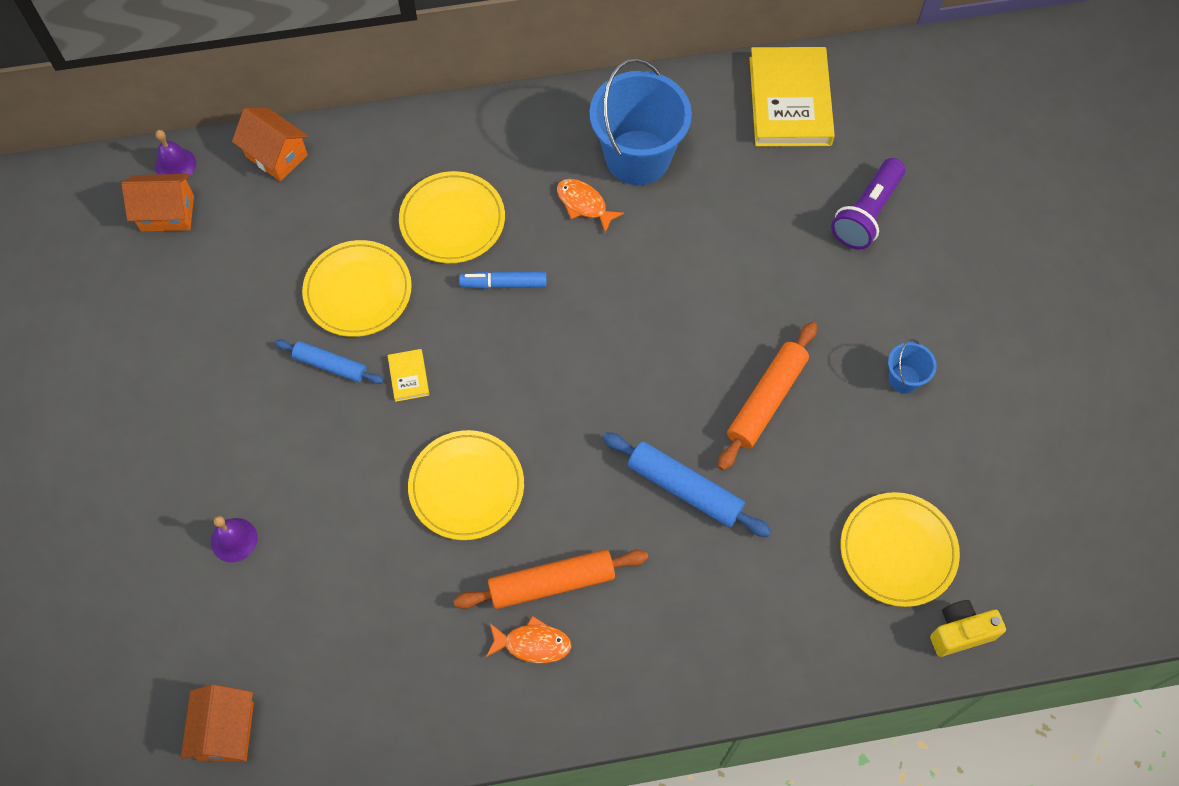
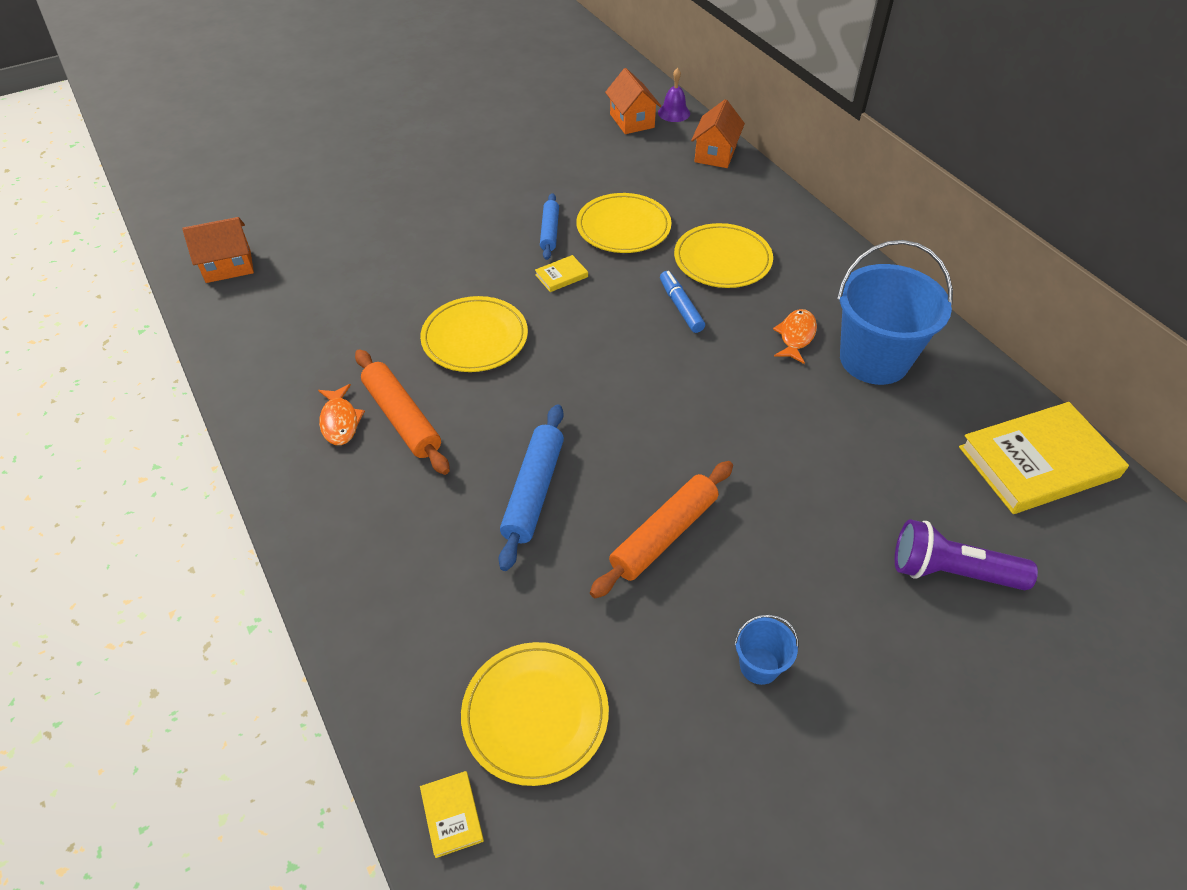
camera: 70 degrees right, 15 degrees down
(234, 540) = (382, 226): purple bell -> none
(766, 400) = (664, 535): orange rolling pin -> orange rolling pin turned 60 degrees counterclockwise
(960, 632) = (452, 815): yellow camera -> yellow book

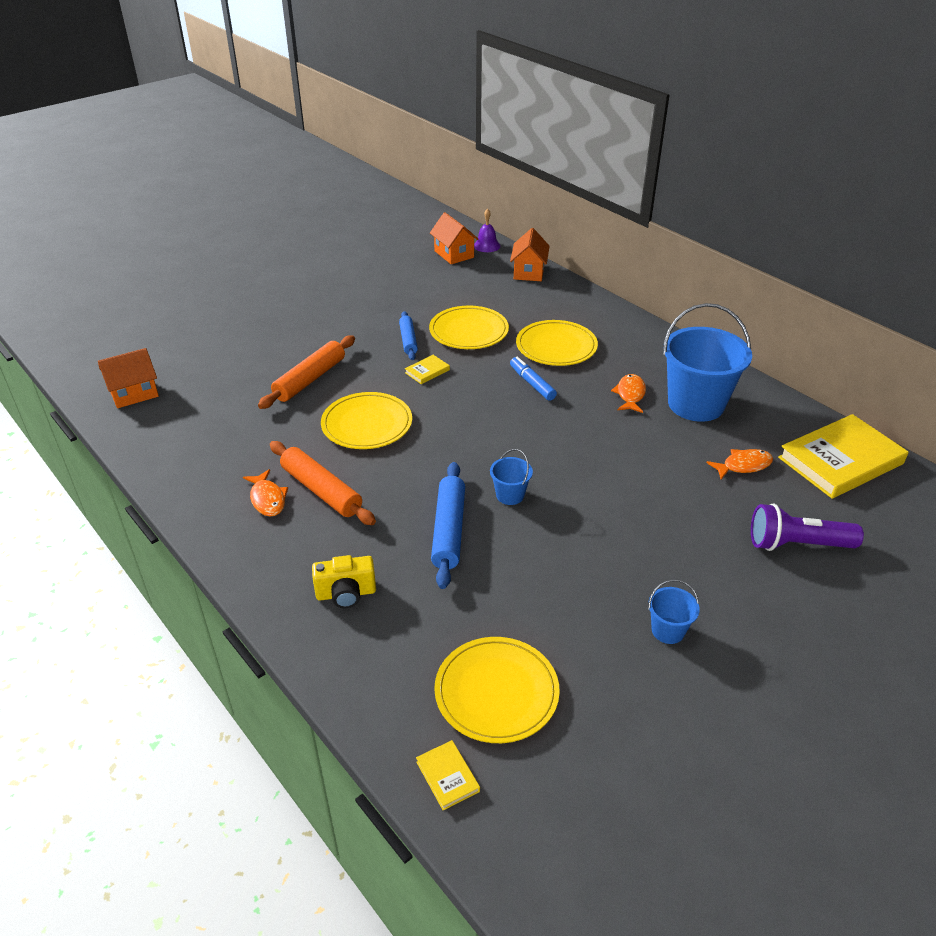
camera: 10 degrees left, 10 degrees down
(397, 557) = (346, 594): none -> yellow camera
(616, 454) = (510, 495): none -> blue bucket
(664, 535) = (565, 548): orange rolling pin -> orange rolling pin (310, 379)
(911, 452) = (743, 465): none -> orange fish

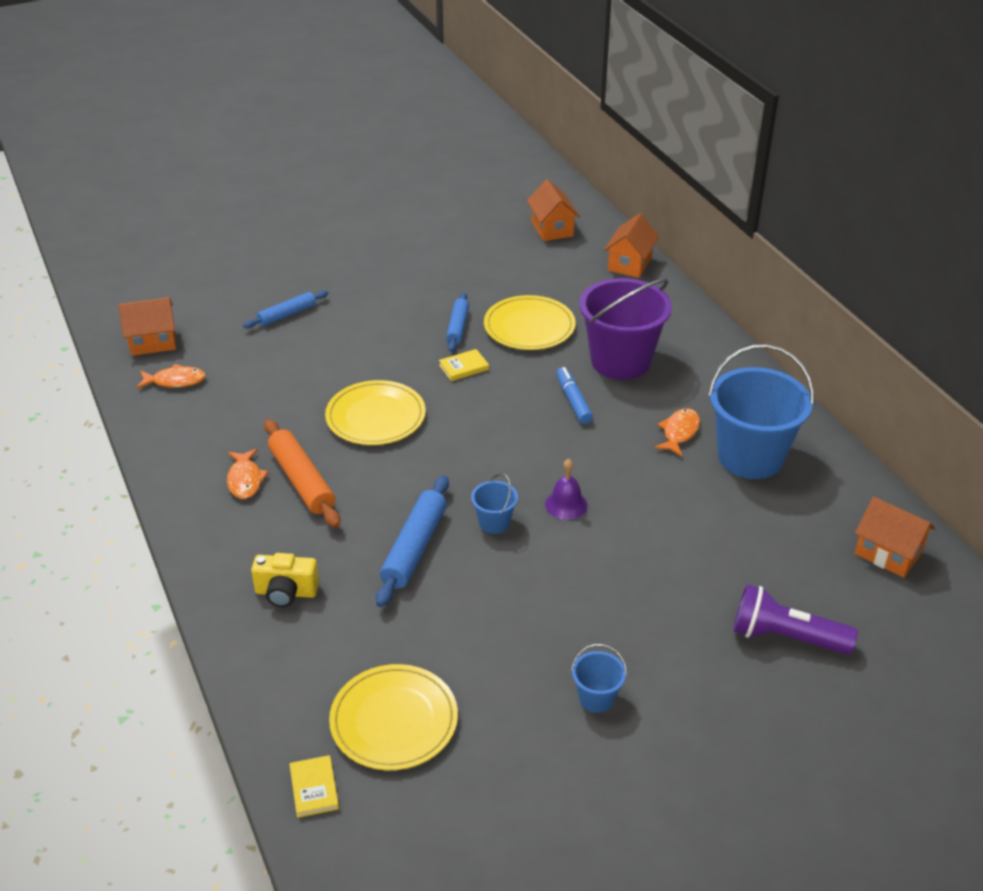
camera: 15 degrees right, 0 degrees up
(252, 352) = (287, 315): none -> blue rolling pin
(310, 379) = (335, 356): orange rolling pin -> none
(487, 245) = (595, 223): purple bell -> purple bell (566, 504)
(556, 346) = (620, 361): yellow plate -> purple bucket
(743, 465) = (769, 538): orange fish -> orange fish (175, 381)
(840, 460) = (888, 553): yellow book -> orange house

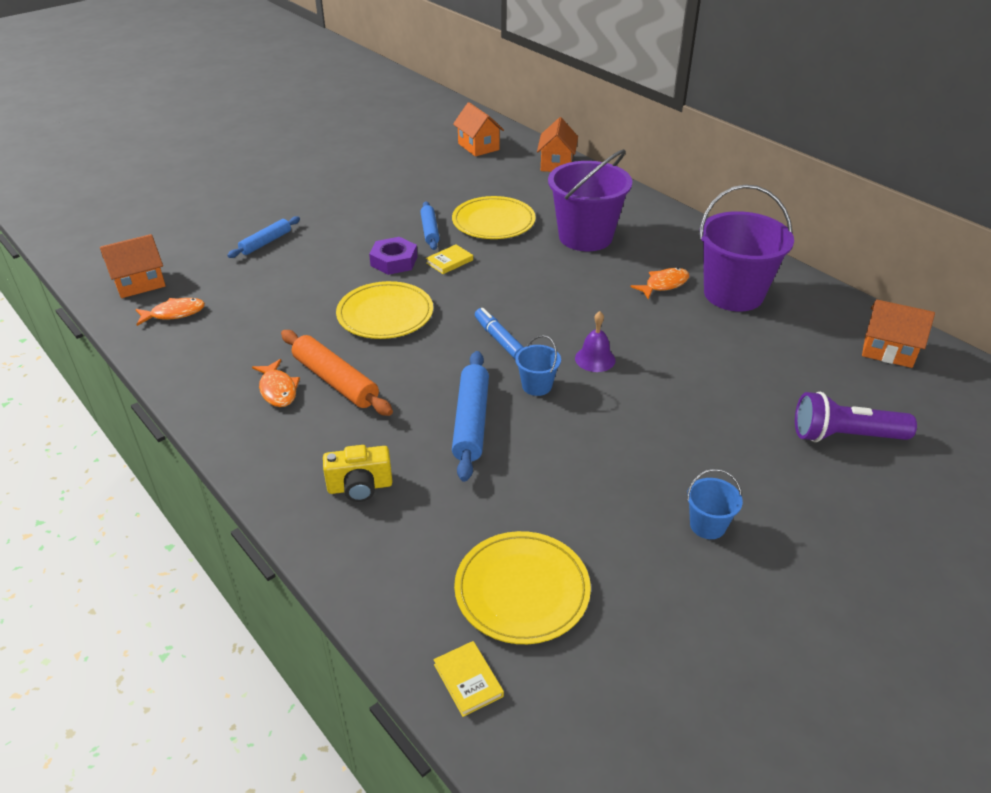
camera: 15 degrees left, 0 degrees up
(407, 357) = (394, 261): none -> purple nut
(573, 401) = (560, 273): blue marker -> blue marker (499, 339)
(679, 432) = (664, 284): orange fish -> orange fish turned 45 degrees clockwise
(750, 457) = (733, 294): blue bucket -> purple bucket

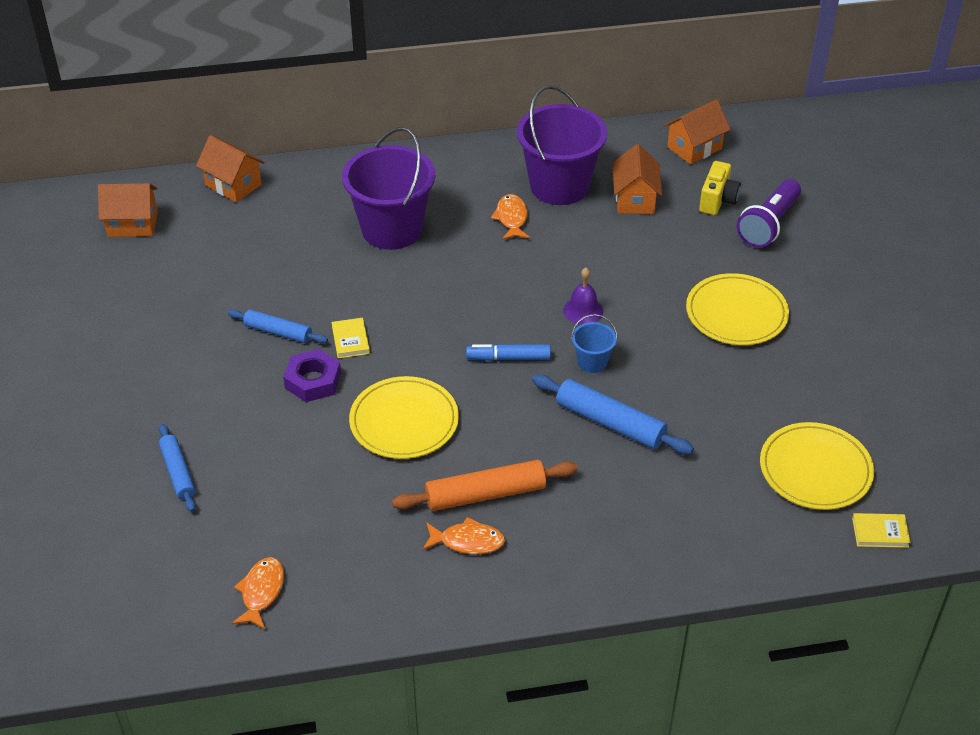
camera: 60 degrees left, 5 degrees up
(139, 283) = (168, 610): orange house -> orange house (635, 199)
(360, 487) = (645, 525): yellow camera -> yellow camera (717, 200)
(493, 222) = (305, 279): yellow plate -> yellow plate (736, 313)
(707, 525) = (811, 342): blue bucket -> none

